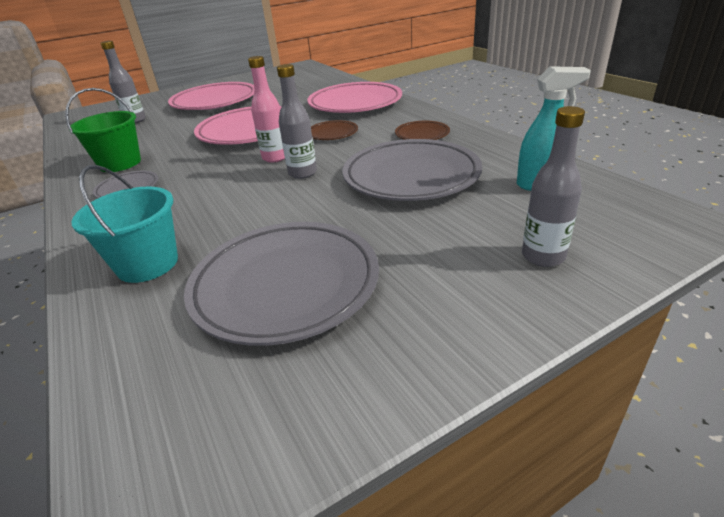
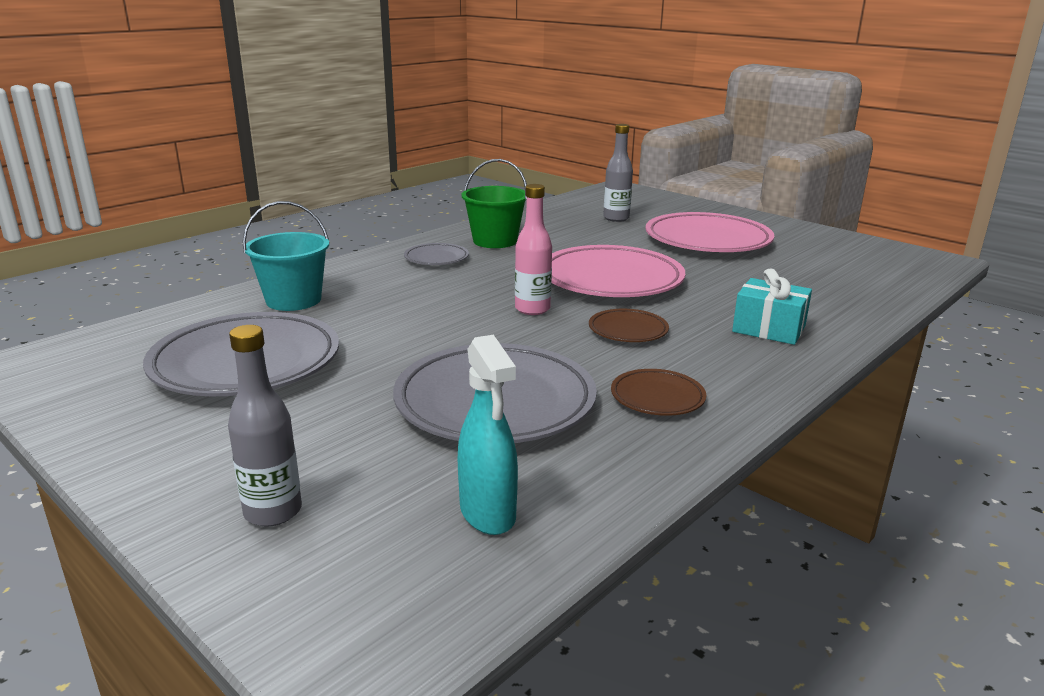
camera: 70 degrees right, 10 degrees down
(302, 173) = (490, 332): grey bottle -> none
(355, 103) = (769, 329): pink plate -> turquoise gift

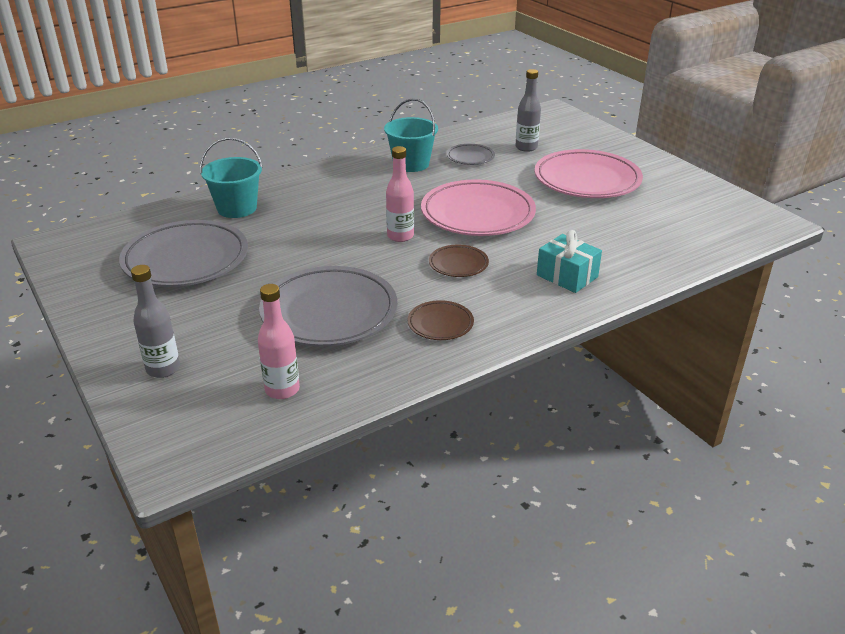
camera: 15 degrees right, 10 degrees up
(436, 258) = (356, 178): grey plate -> grey plate (470, 157)
(488, 514) = (282, 390): turquoise spray bottle -> pink bottle
(495, 241) = (411, 164): green bucket -> turquoise bucket

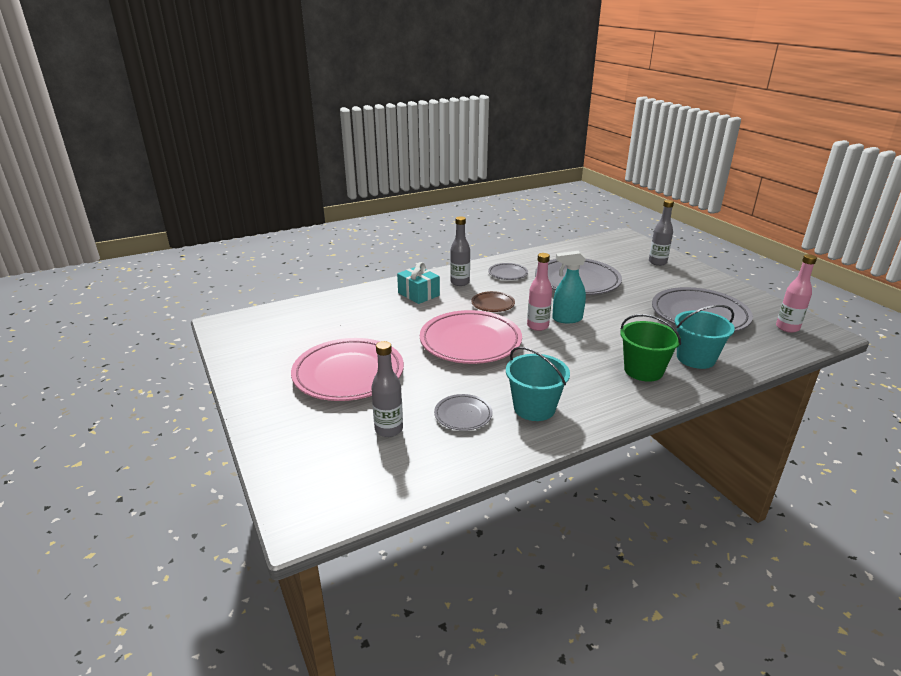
camera: 175 degrees left, 5 degrees down
(282, 390) = (589, 253): pink bottle -> pink bottle (787, 328)
(299, 195) = (643, 370): none -> green bucket
(362, 247) = (567, 319): none -> turquoise spray bottle
(440, 324) = (508, 274): brown plate -> grey plate
(514, 301) = (460, 282): none -> grey bottle

